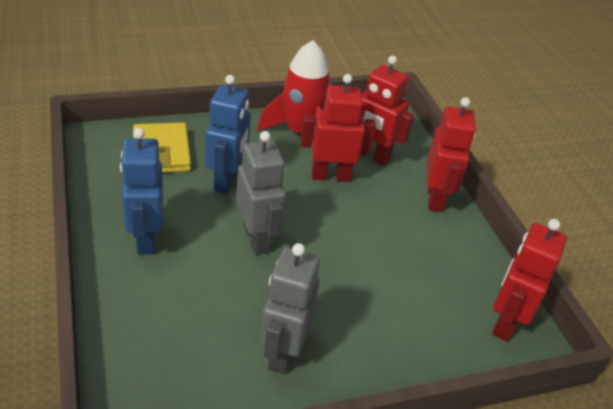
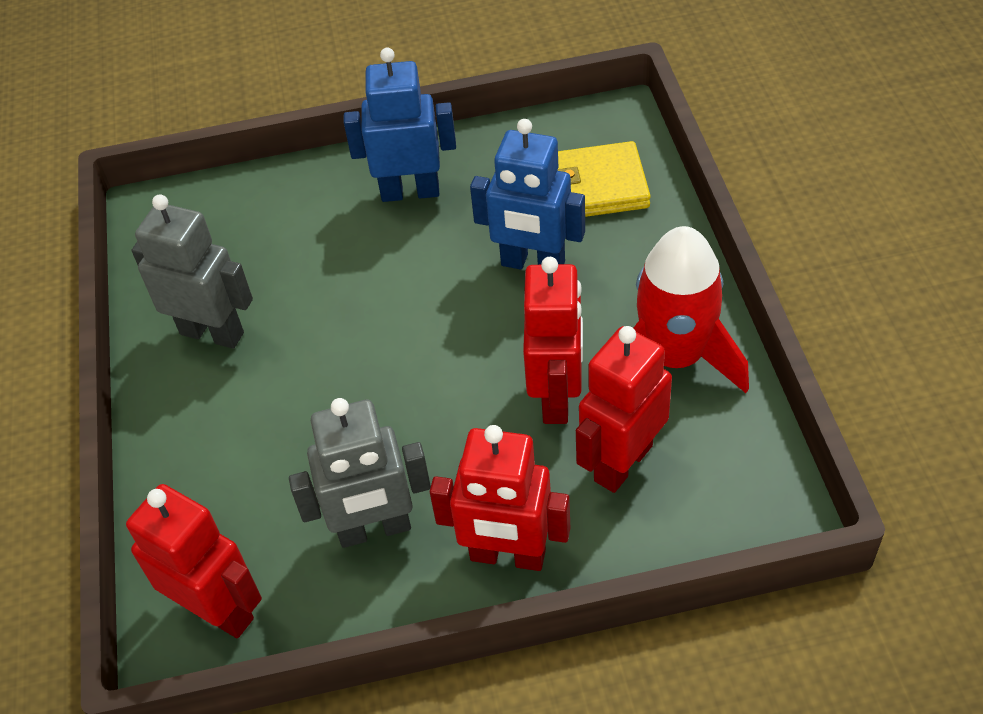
camera: 105 degrees right, 10 degrees up
(257, 239) = (408, 303): grey robot -> grey robot (374, 529)

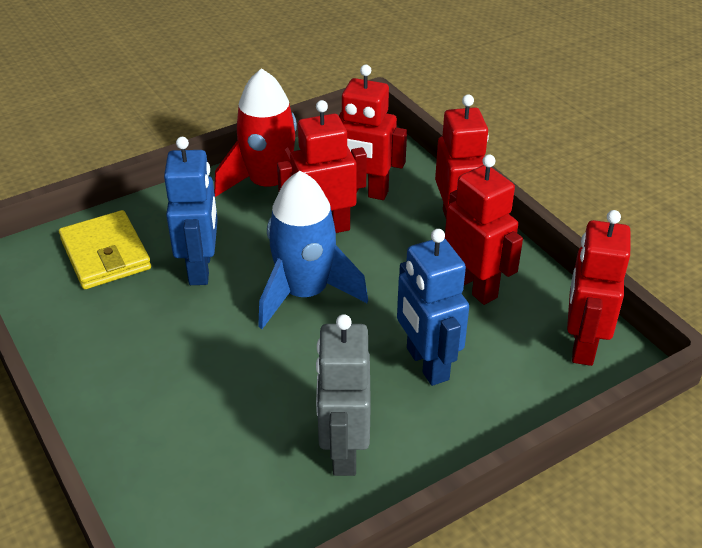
camera: 115 degrees left, 10 degrees down
(374, 529) = (474, 286): grey robot -> red robot
(410, 191) = (128, 365): blue robot -> blue robot (426, 364)
(446, 350) = (305, 293): none -> blue rocket

